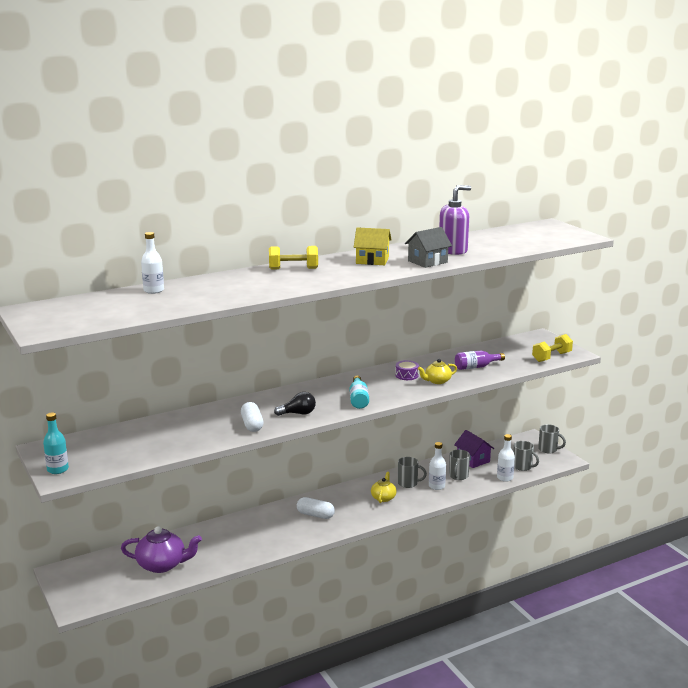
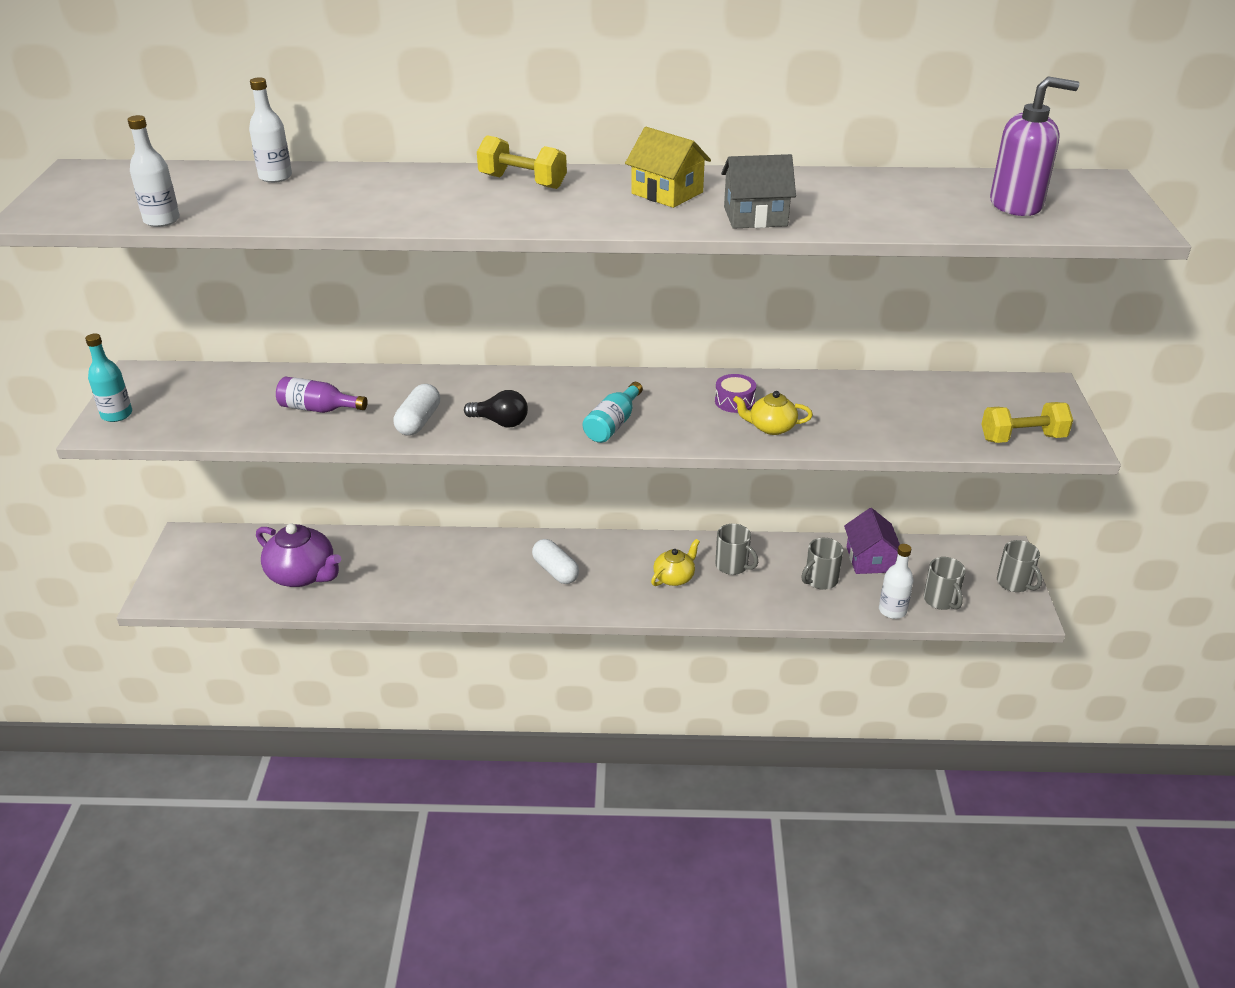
camera: 30 degrees right, 15 degrees up
(436, 486) = (770, 586): white bottle -> white bottle (162, 220)
(453, 250) = (833, 203): purple soap dispenser -> purple soap dispenser (1016, 205)
(476, 367) = (865, 419): purple bottle -> purple bottle (318, 409)

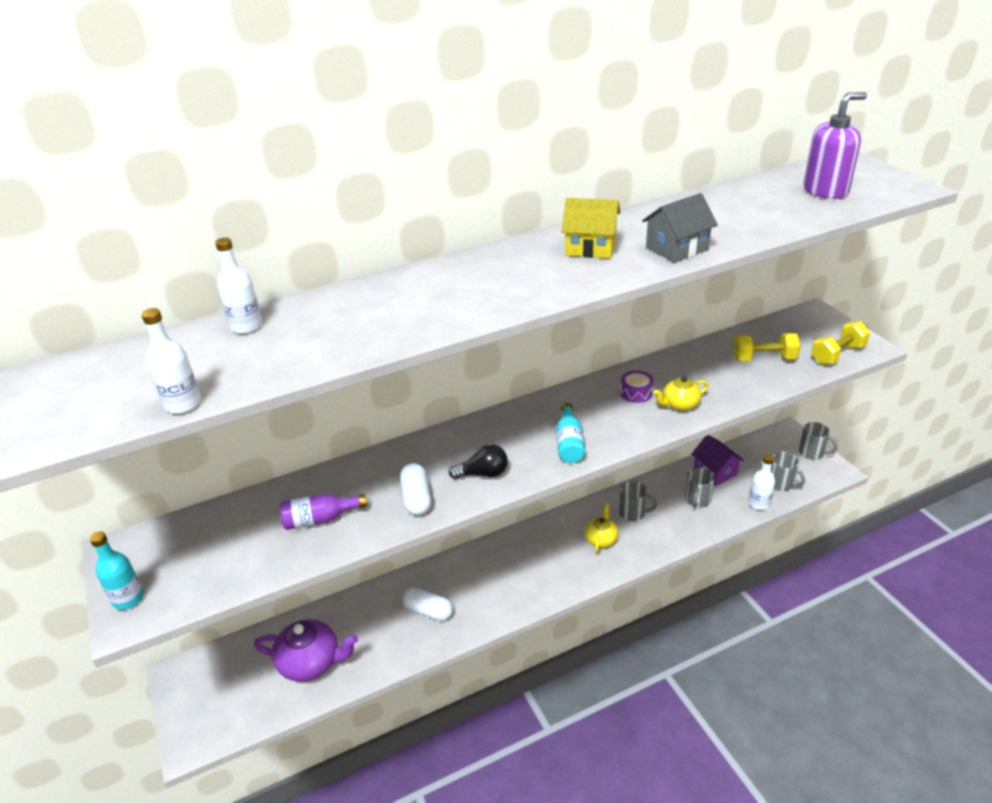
camera: 25 degrees left, 0 degrees up
(522, 182) = (469, 269): yellow dumbbell -> yellow dumbbell (764, 359)
(555, 571) = (513, 570): white capsule -> white capsule (428, 611)

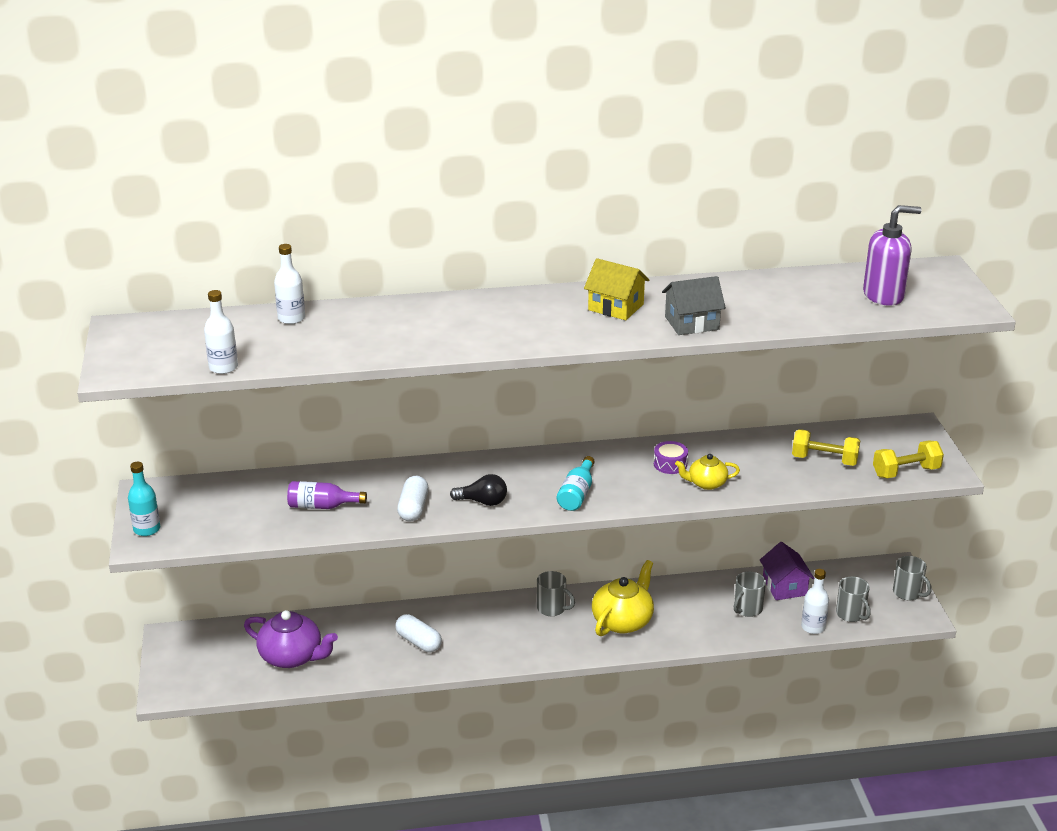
camera: 15 degrees right, 5 degrees down
(601, 539) = (623, 621): yellow teapot -> yellow teapot, size x1.70
(633, 513) = (670, 605): grey mug -> grey mug (552, 608)

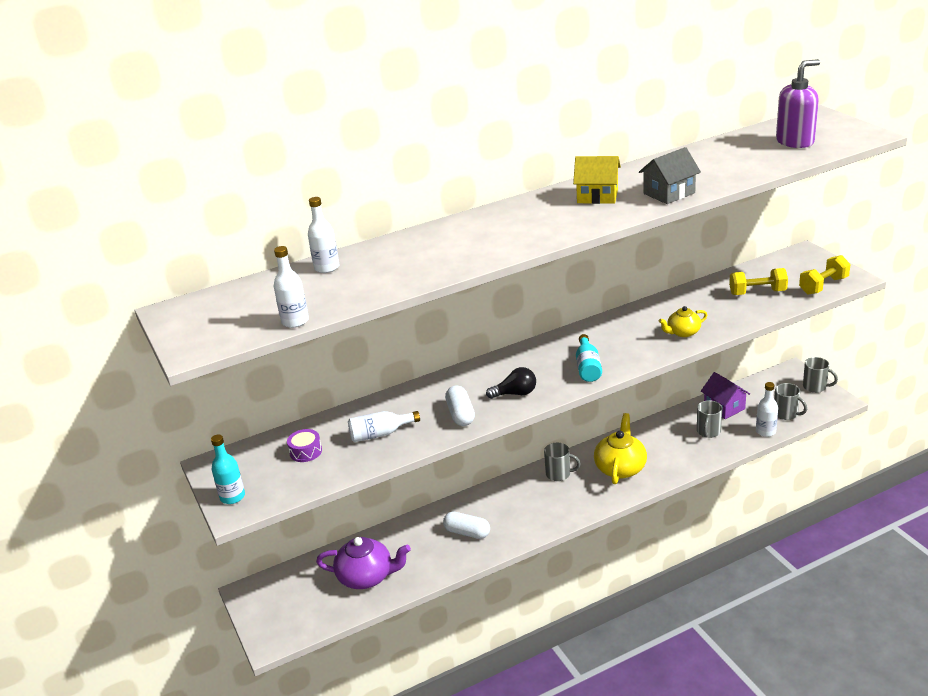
camera: 15 degrees left, 0 degrees up
(322, 506) = (380, 434): purple bottle -> white bottle
(670, 464) = (644, 325): purple drum -> purple drum (305, 451)

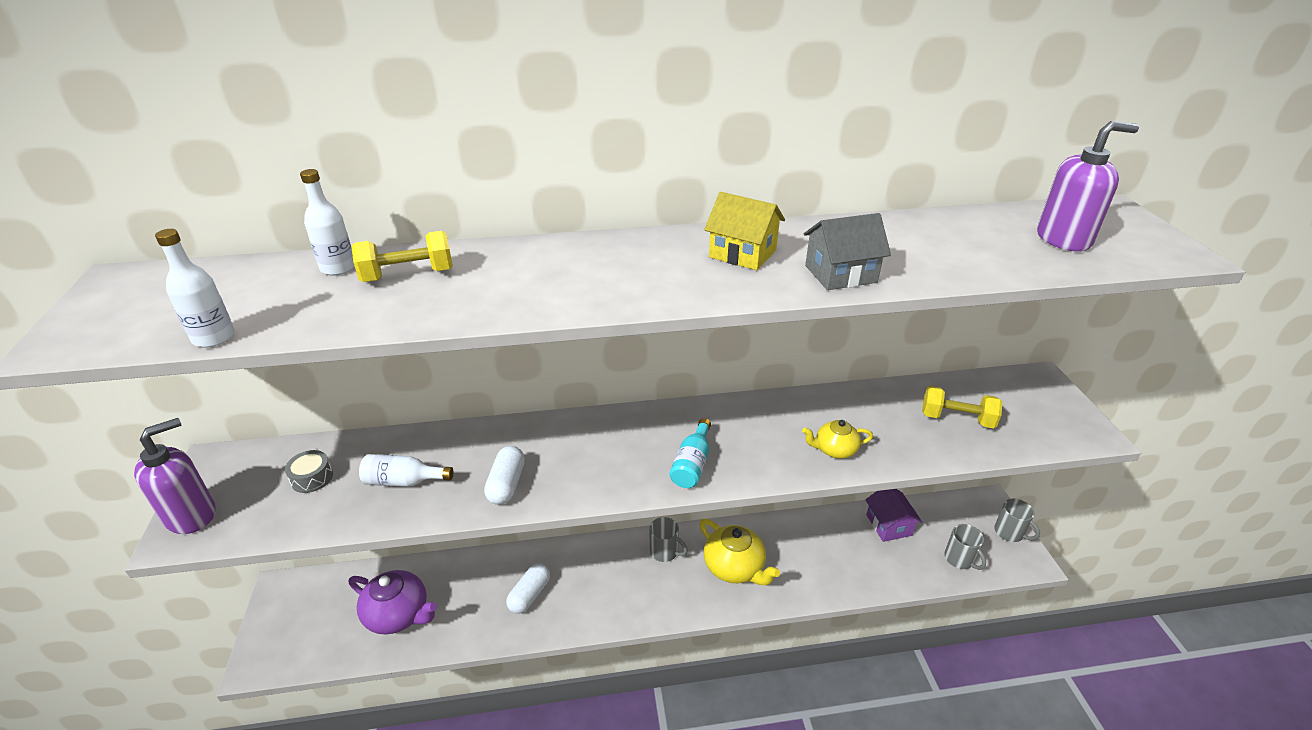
camera: 15 degrees right, 5 degrees up
(232, 497) = (191, 515): turquoise bottle -> purple soap dispenser
(305, 451) = (312, 478): purple drum -> grey drum
(467, 532) = (529, 595): white capsule -> white capsule turned 75 degrees clockwise
(515, 393) = (586, 475): black light bulb -> none
(620, 468) = (735, 567): yellow teapot -> yellow teapot turned 105 degrees clockwise
(708, 432) = (856, 552): grey mug -> none
(765, 431) = (925, 575): white bottle -> none
(823, 286) = (1049, 434): yellow dumbbell -> yellow dumbbell (408, 275)

